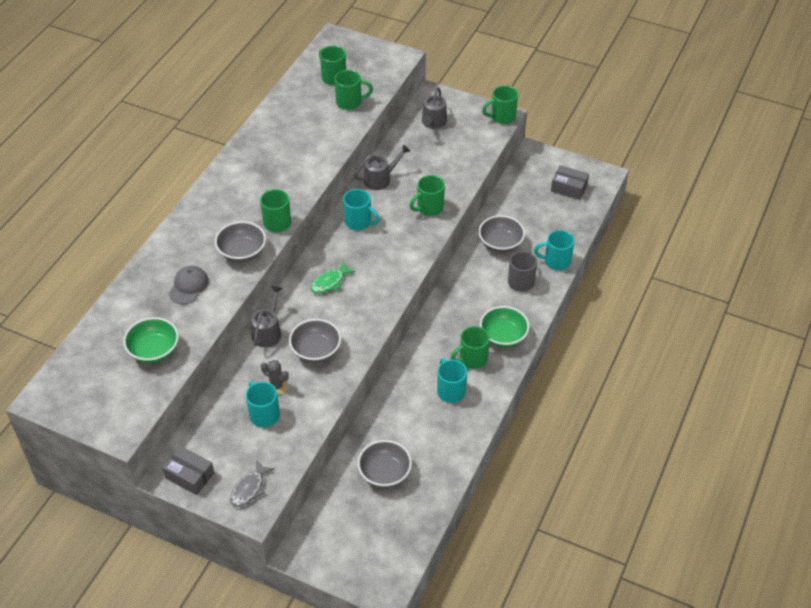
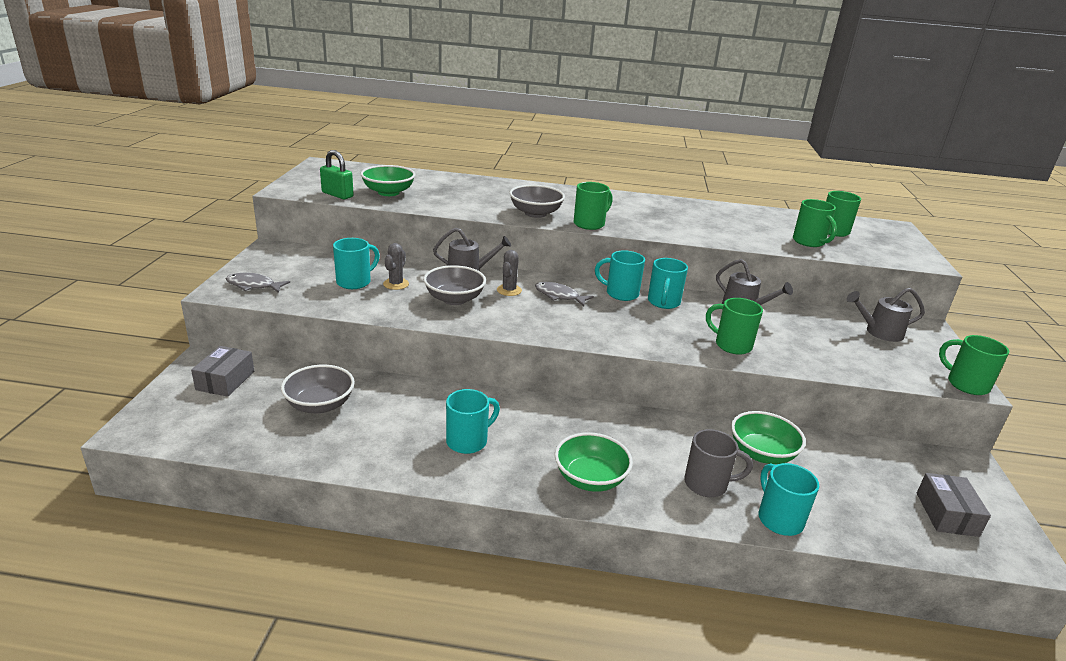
camera: 70 degrees right, 20 degrees down
(148, 392) = (337, 195): none -> green padlock
(188, 286) = (475, 197): grey cap -> none
(189, 476) = (271, 257): grey box -> grey box (225, 380)
(310, 312) = (509, 290): none -> grey cactus
(330, 282) = (559, 296): green fish -> grey fish
(337, 243) = (620, 293): none -> turquoise mug
(472, 359) = (532, 453): green mug -> none
(500, 243) = (762, 453): grey bowl -> green bowl

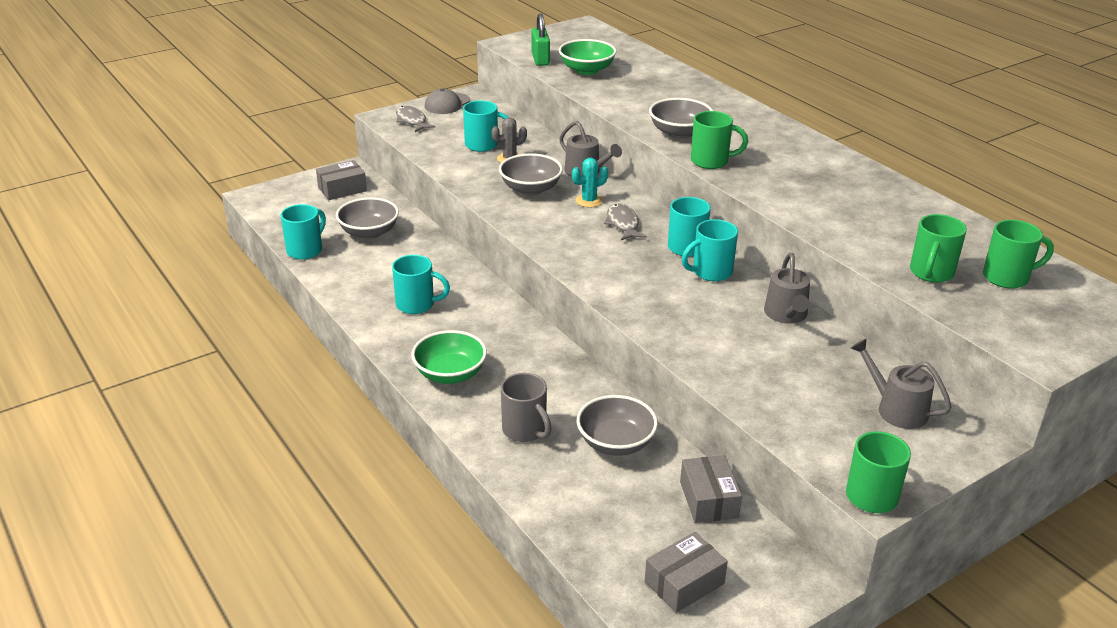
camera: 50 degrees right, 5 degrees up
(261, 262) = (447, 104): none -> grey cap
(509, 290) = (589, 201): grey cactus -> turquoise cactus
(731, 345) = (693, 334): green mug -> none
(762, 453) = (615, 443): green bowl -> grey bowl
(779, 519) = (531, 483): turquoise mug -> turquoise mug (305, 250)
(859, 453) = (708, 499): none -> grey box

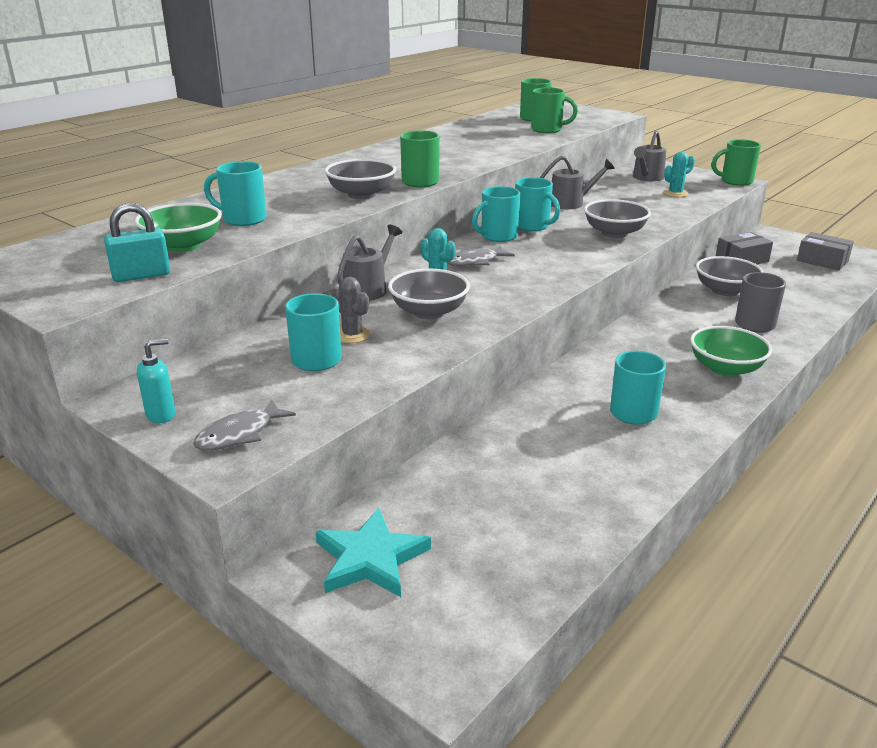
camera: 105 degrees left, 5 degrees down
(305, 250) = (583, 537): turquoise mug -> turquoise mug (243, 219)
(342, 189) = (370, 558): grey box -> turquoise star
(369, 232) = (496, 489): grey bowl -> grey bowl (614, 233)
(447, 104) = (161, 415): grey cap -> turquoise soap dispenser
(540, 59) = (141, 275): green padlock -> turquoise padlock
(814, 410) = (675, 193): none -> turquoise cactus

